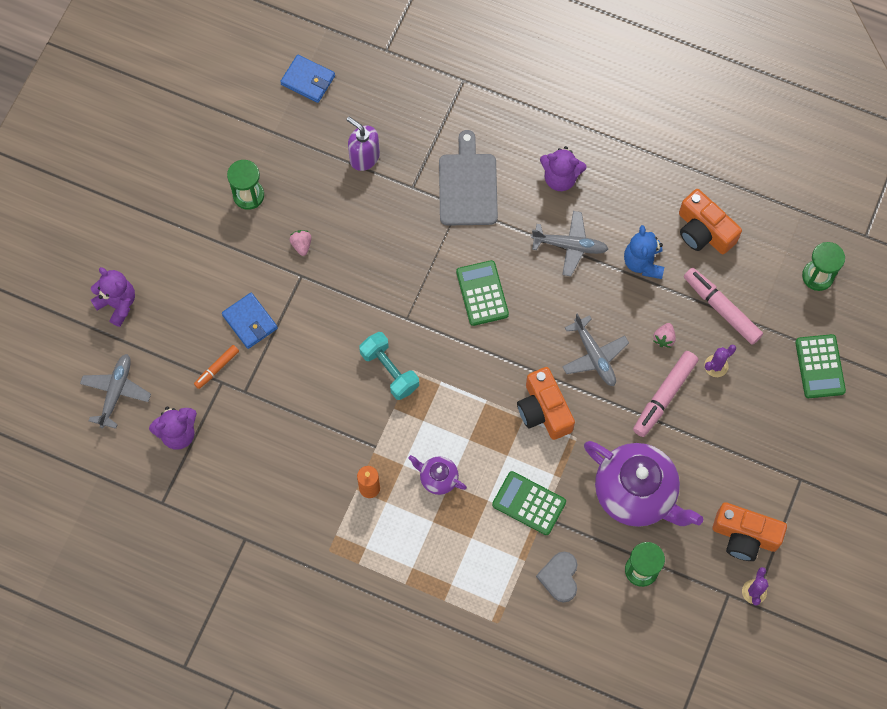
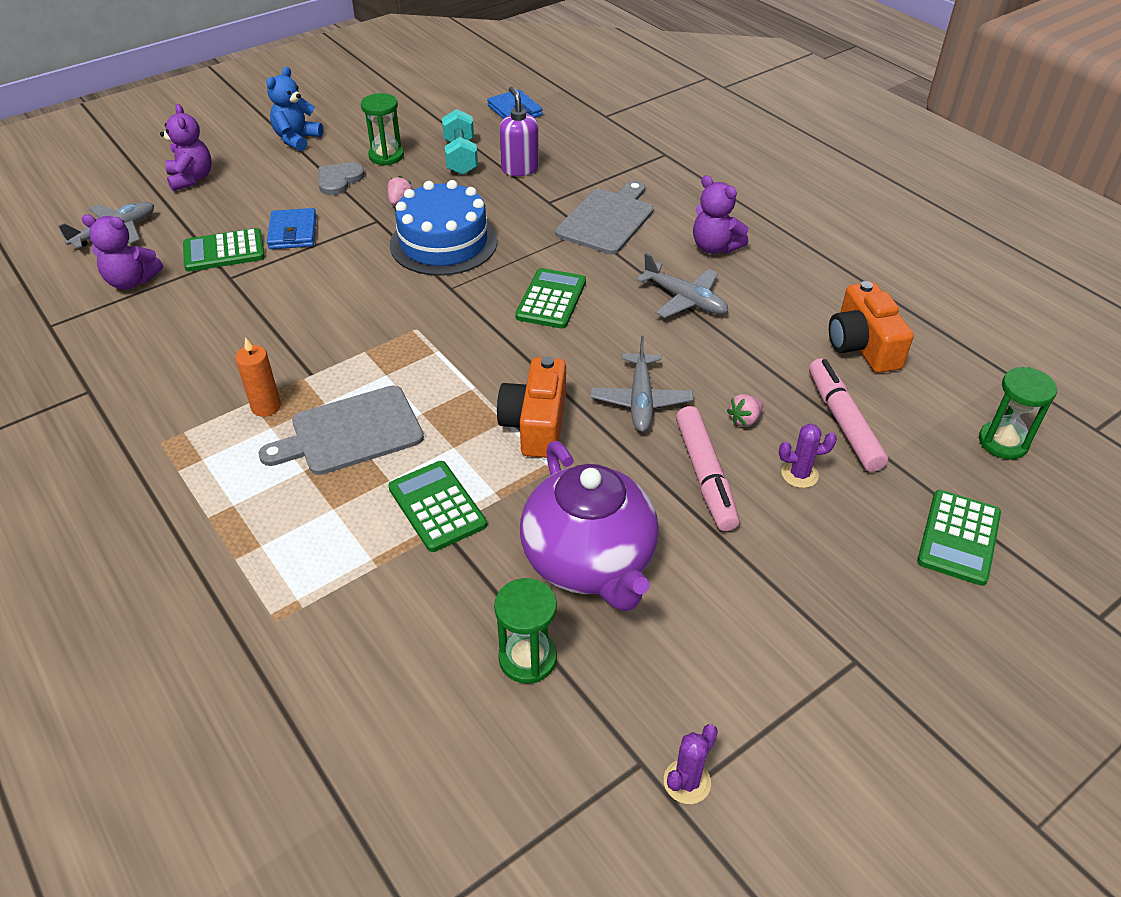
camera: 30 degrees right, 25 degrees down
(217, 368) = (224, 251): orange marker -> green calculator
(368, 274) = (443, 243): none -> blue cake
(389, 370) = (391, 320): turquoise dumbbell -> turquoise dumbbell (461, 157)
(438, 478) = (351, 432): purple teapot -> grey cutting board
(559, 577) = (405, 608): grey heart -> grey heart (339, 180)
(643, 262) = (765, 344): blue teddy bear -> blue teddy bear (297, 139)
(664, 396) = (705, 475): pink marker -> pink marker turned 75 degrees counterclockwise
(744, 536) = (719, 693): orange camera -> none

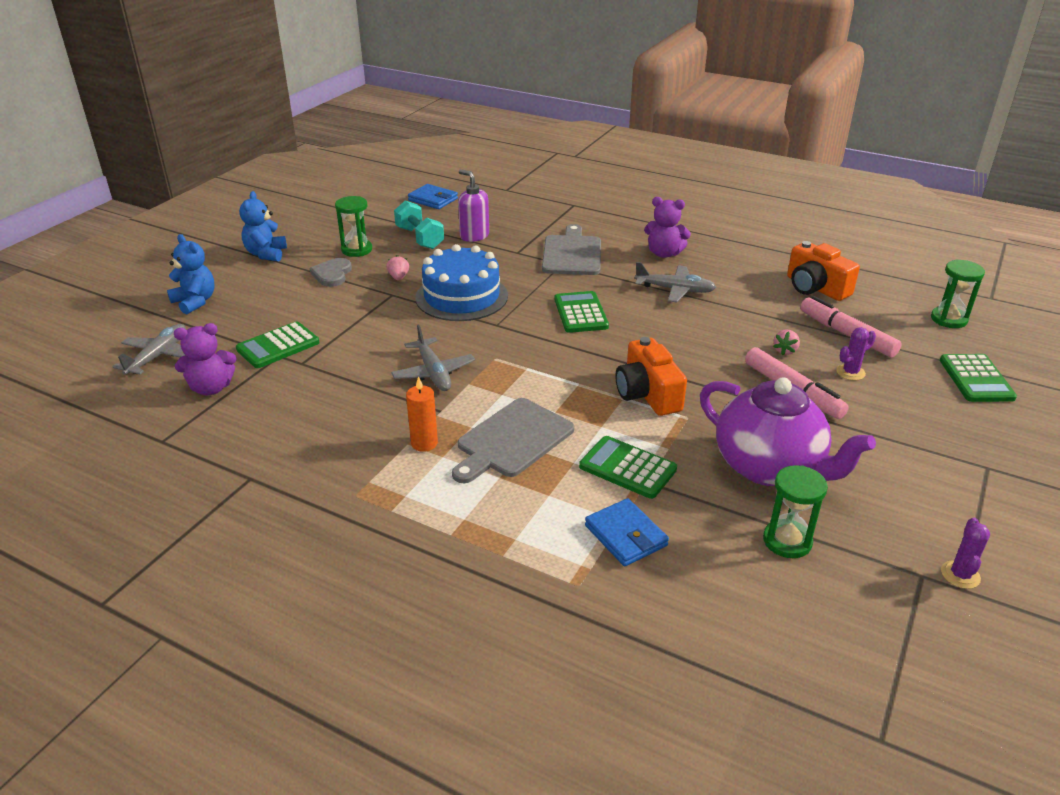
camera: 25 degrees left, 10 degrees down
(191, 179) = (195, 302): purple teddy bear -> blue teddy bear
(293, 232) = (327, 319): blue wallet -> blue wallet (625, 536)
(641, 400) = (705, 358): grey plane -> grey plane (433, 372)

